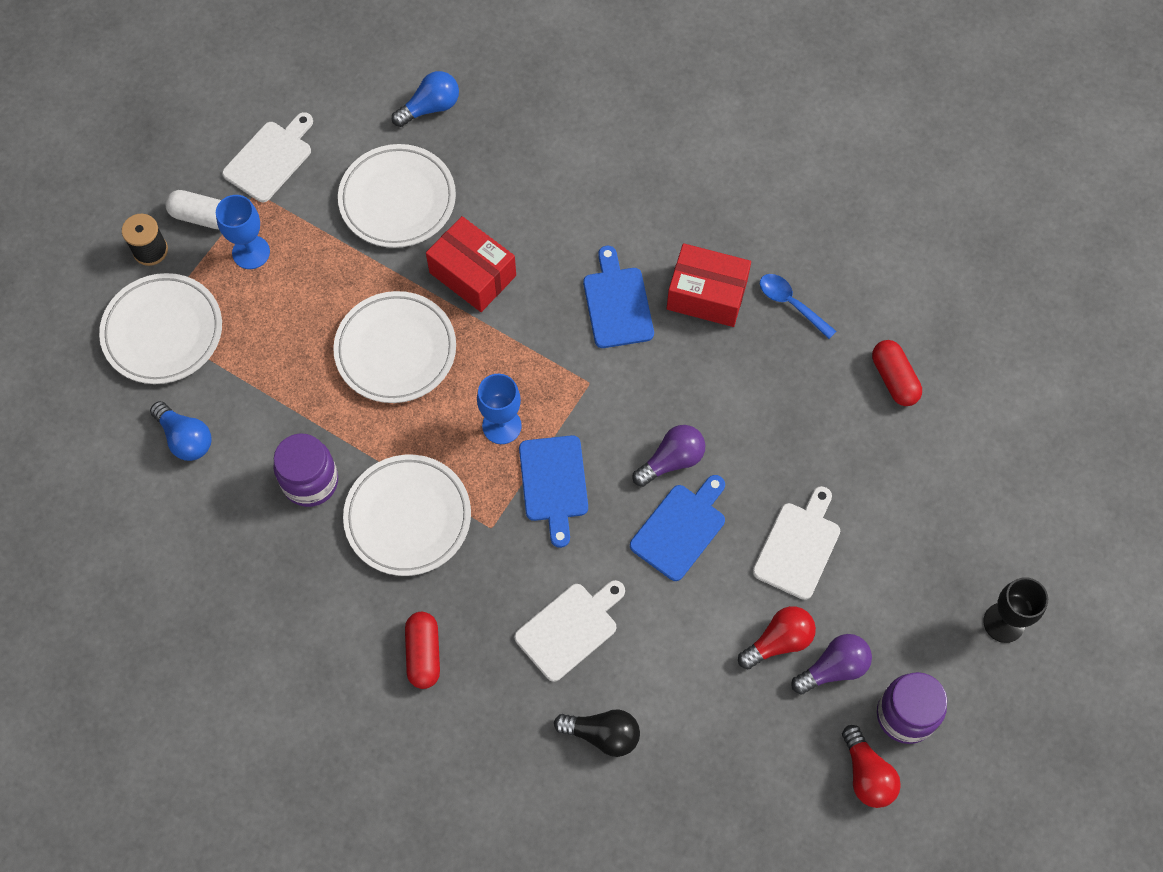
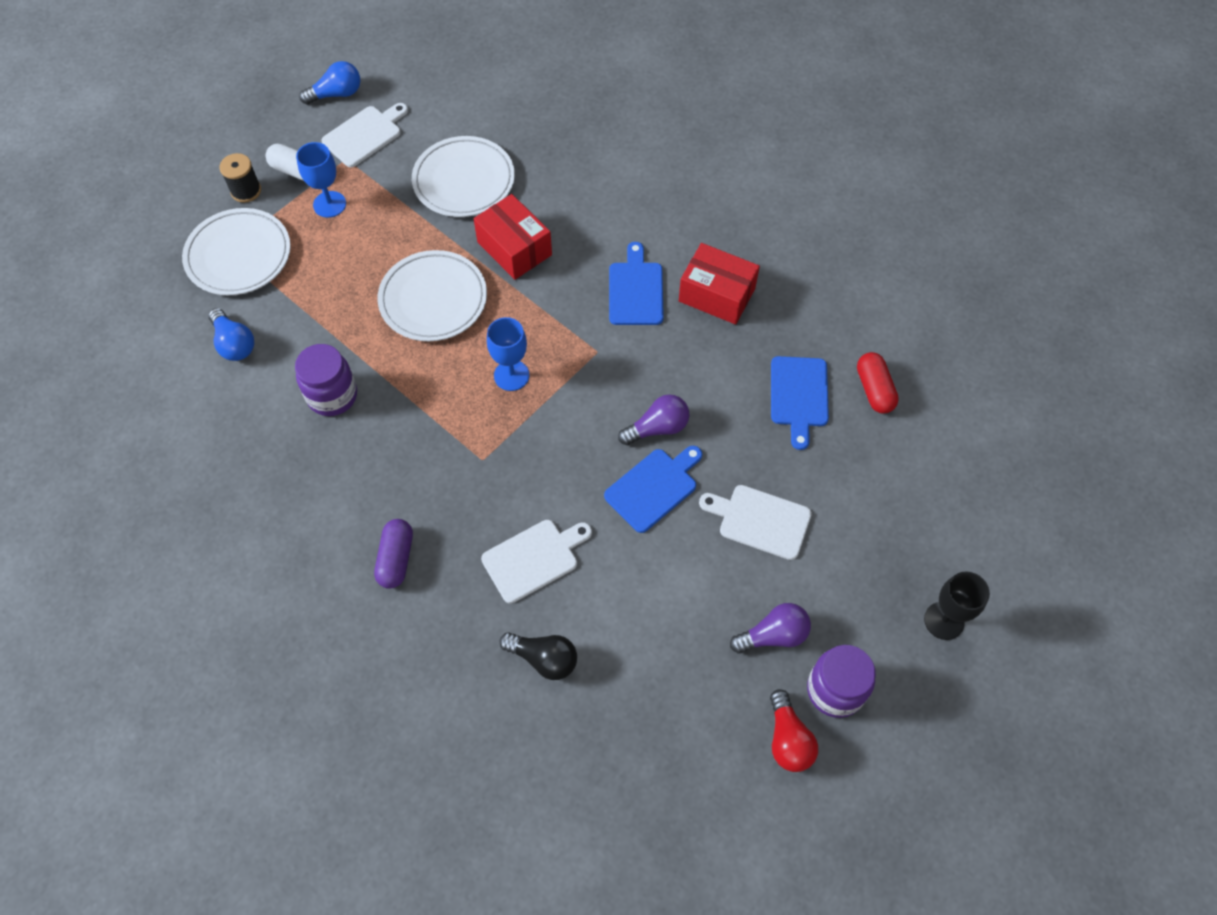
camera: 10 degrees right, 5 degrees down
(408, 517) = (410, 439): white plate -> none
(423, 654) = (396, 559): red capsule -> purple capsule
(430, 107) = (508, 114): blue light bulb -> blue light bulb (336, 94)
(554, 483) = (547, 431): blue cutting board -> blue cutting board (799, 396)
(778, 641) = (725, 602): red light bulb -> none
(791, 304) = (791, 313): blue spoon -> none
(798, 546) = (760, 520): white cutting board -> white cutting board turned 105 degrees counterclockwise

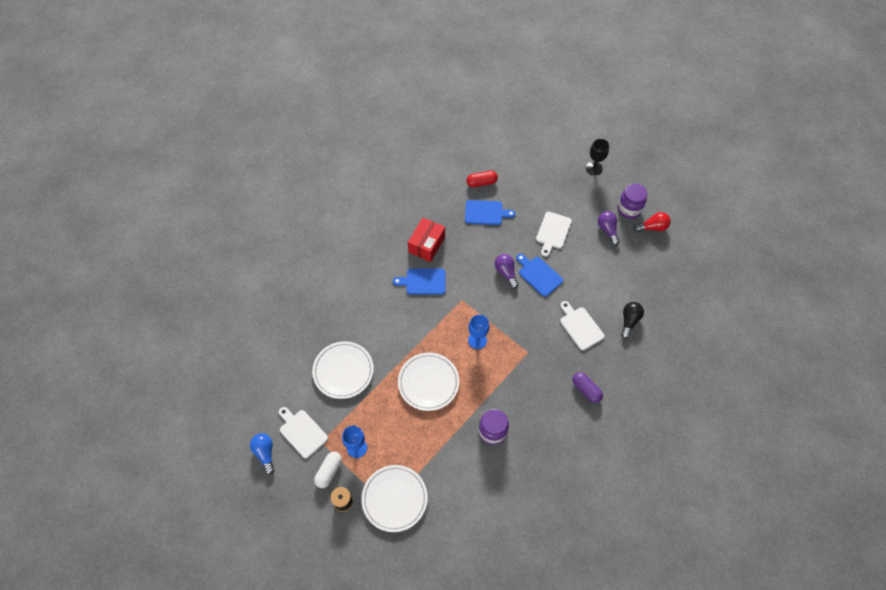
camera: 90 degrees left, 0 degrees up
(234, 343) = (459, 492): blue light bulb -> none
(396, 559) = (586, 390): purple capsule -> purple capsule turned 45 degrees clockwise
(514, 248) = (394, 342): red box -> none

